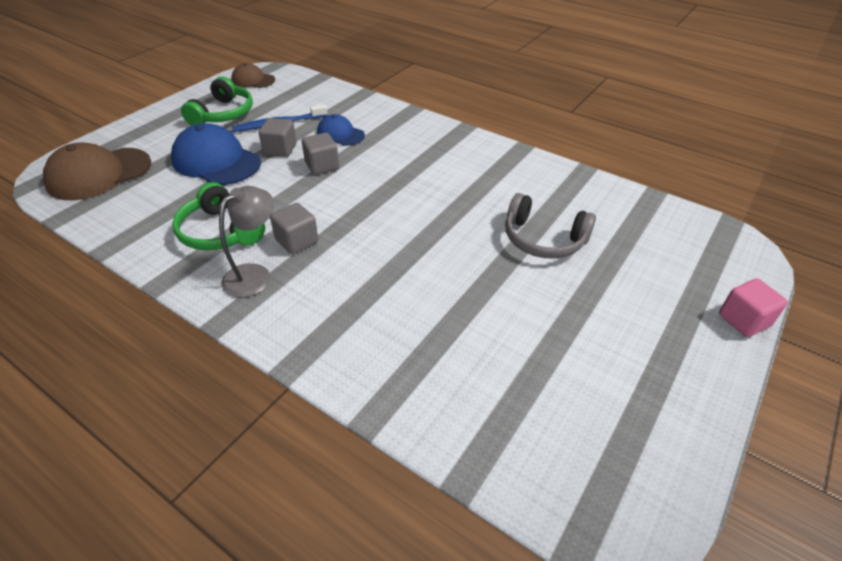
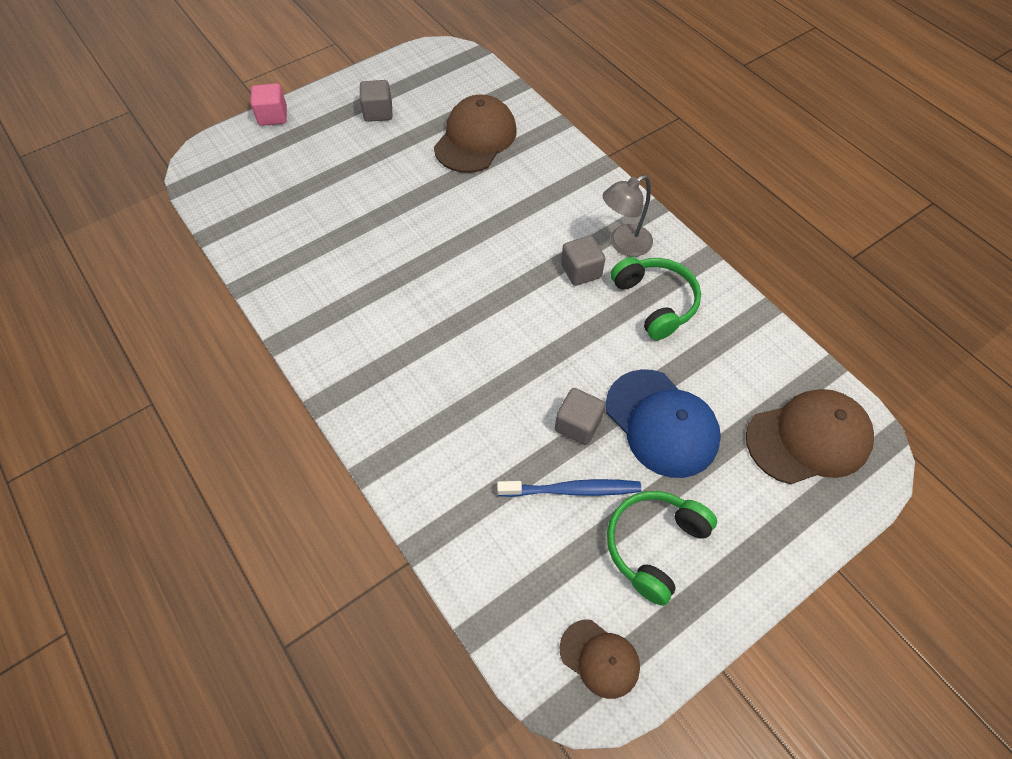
camera: 160 degrees left, 15 degrees up
(322, 166) = (531, 376): grey cube -> grey cube (378, 112)
(340, 134) = (491, 436): blue cap -> none
(476, 359) = (475, 138): none -> brown cap
(543, 239) = (357, 214): grey headphones -> none

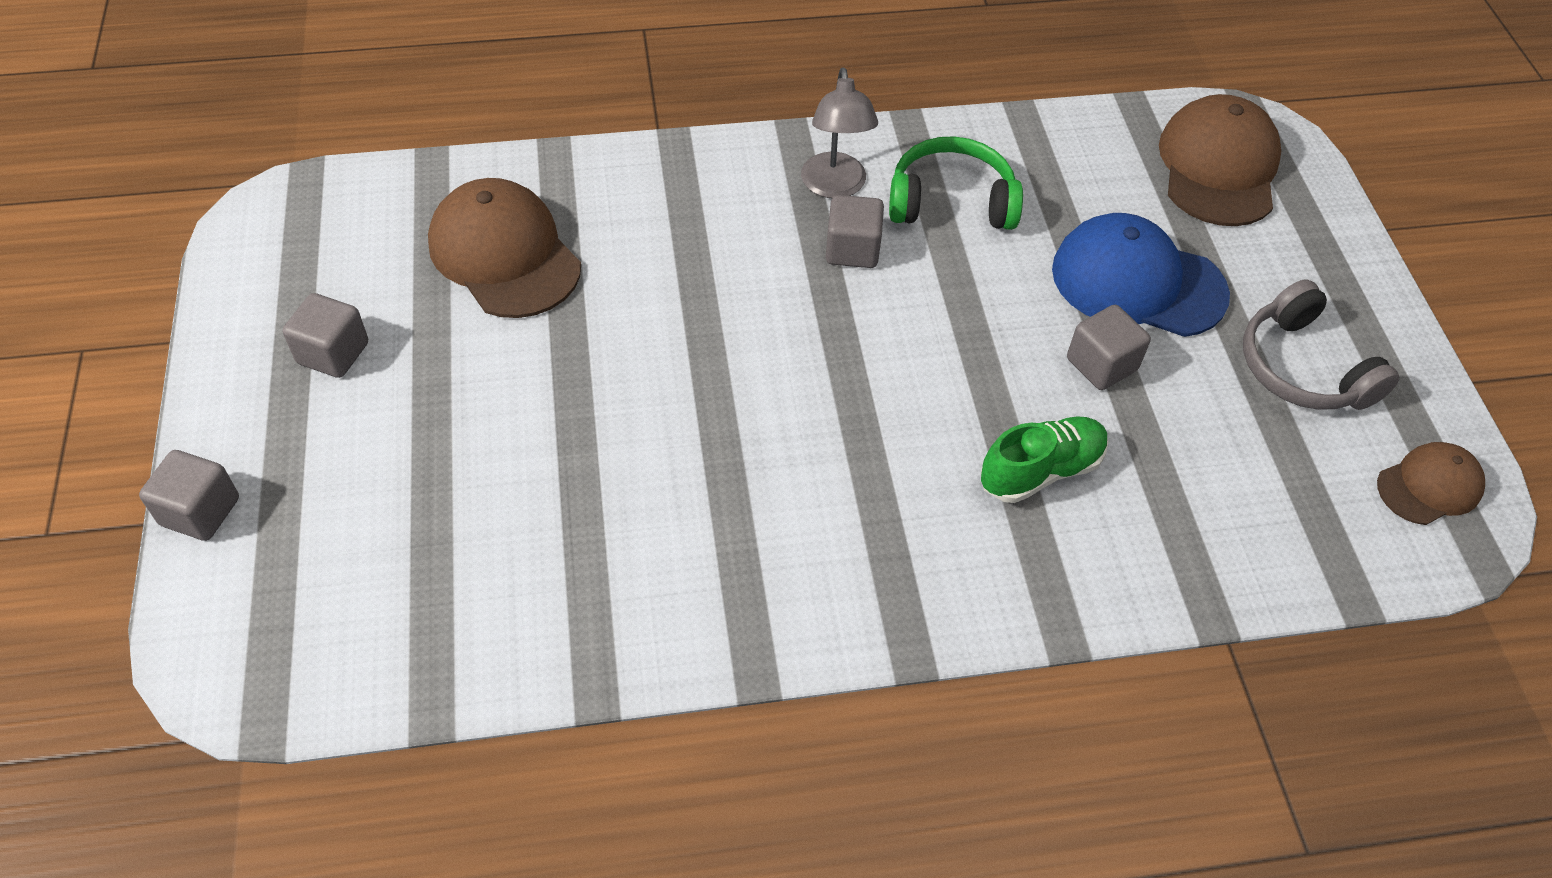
camera: 65 degrees left, 5 degrees down
(273, 116) = (200, 511): pink cube -> grey cube
(476, 420) = (1040, 471): none -> green shoe
(572, 490) = (1195, 413): blue toothbrush -> none
(654, 545) = (1302, 368): green headphones -> grey headphones
(661, 423) = (1137, 282): blue cap -> blue cap turned 150 degrees counterclockwise

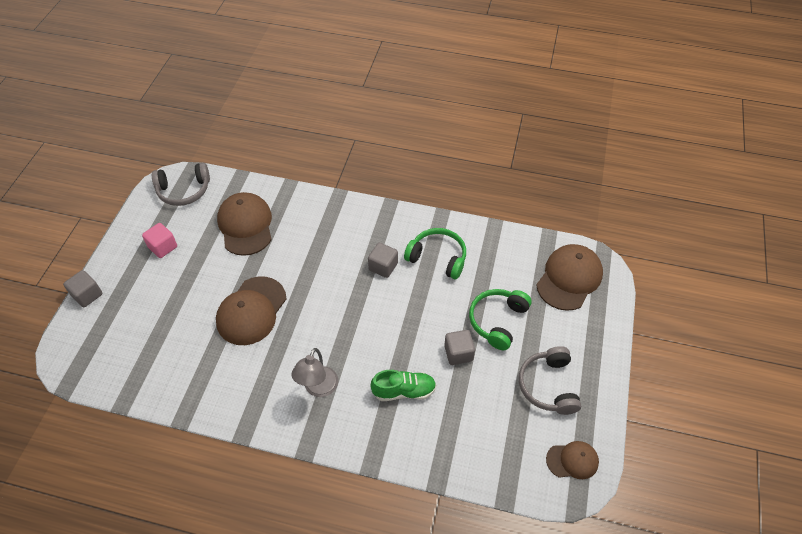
camera: 25 degrees right, 0 degrees up
(315, 223) = (184, 190): none -> grey headphones
(333, 353) = (163, 247): grey cube -> pink cube
(622, 421) = (251, 311): none -> brown cap
(835, 186) = (392, 236): grey lamp -> grey lamp (318, 388)
(1137, 282) = (497, 321): blue cap -> green headphones

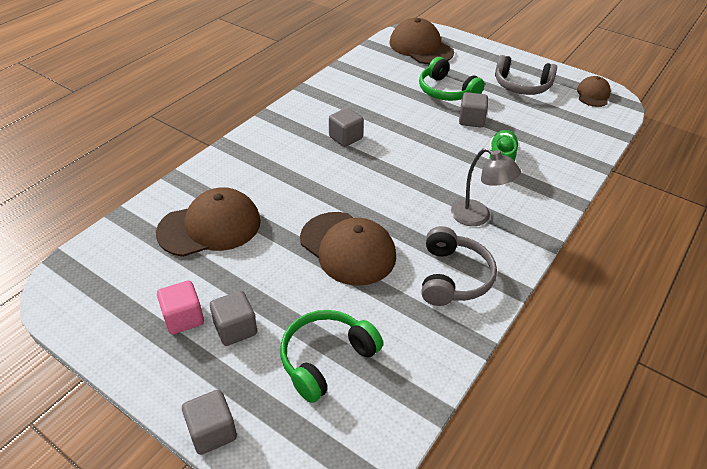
camera: 70 degrees left, 10 degrees down
(161, 276) = (235, 329): none -> grey cube
(184, 190) = (94, 276): grey headphones -> grey headphones (453, 277)
(245, 225) = (210, 227): brown cap -> brown cap turned 150 degrees clockwise
(437, 258) = (356, 103): green headphones -> green headphones (326, 359)

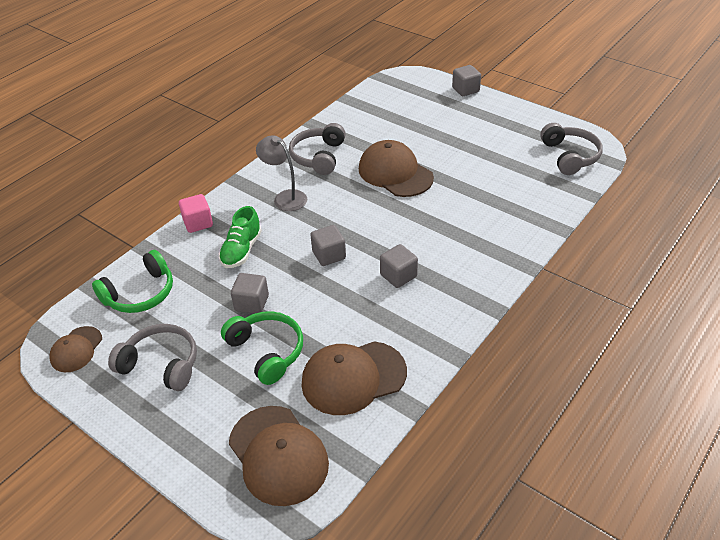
camera: 175 degrees left, 0 degrees up
(109, 270) = (569, 156): none -> grey headphones
(183, 318) = (502, 132): pink cube -> pink cube (198, 223)
(210, 227) = (508, 186): brown cap -> brown cap (353, 377)
(235, 329) = (467, 128): grey cube -> grey cube (329, 255)
(326, 359) = (407, 116): green headphones -> green headphones (140, 293)

